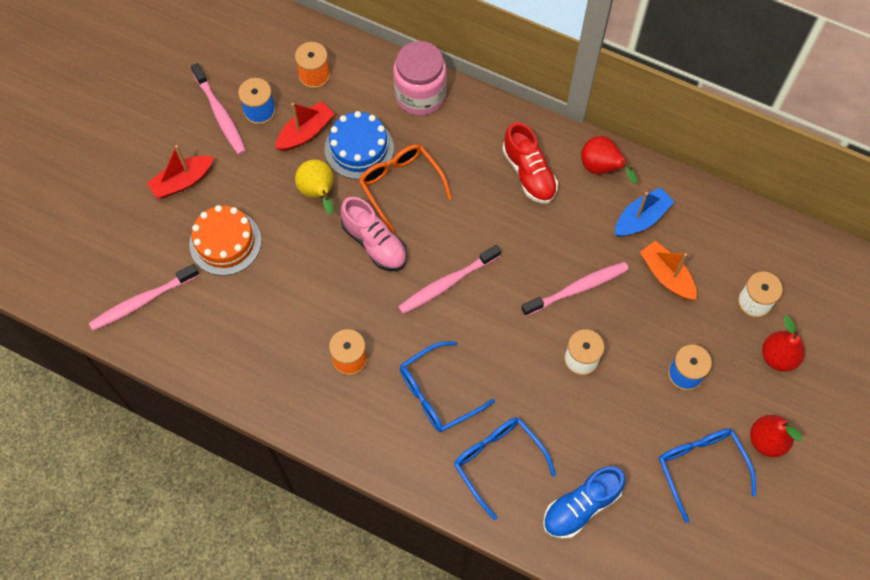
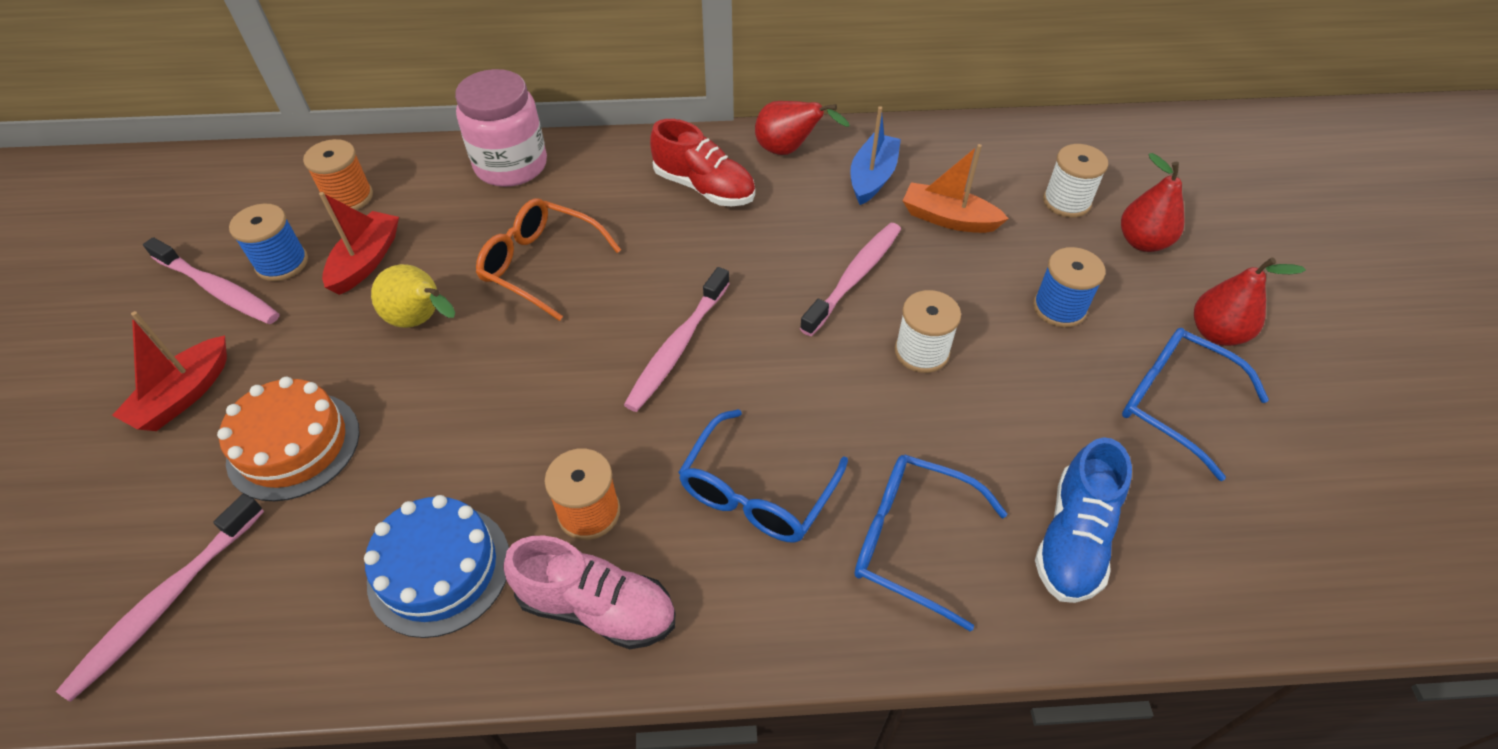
camera: 30 degrees left, 15 degrees down
(359, 148) = (456, 248): blue cake -> blue cake (439, 569)
(374, 243) = (541, 344): pink shoe -> pink shoe (597, 607)

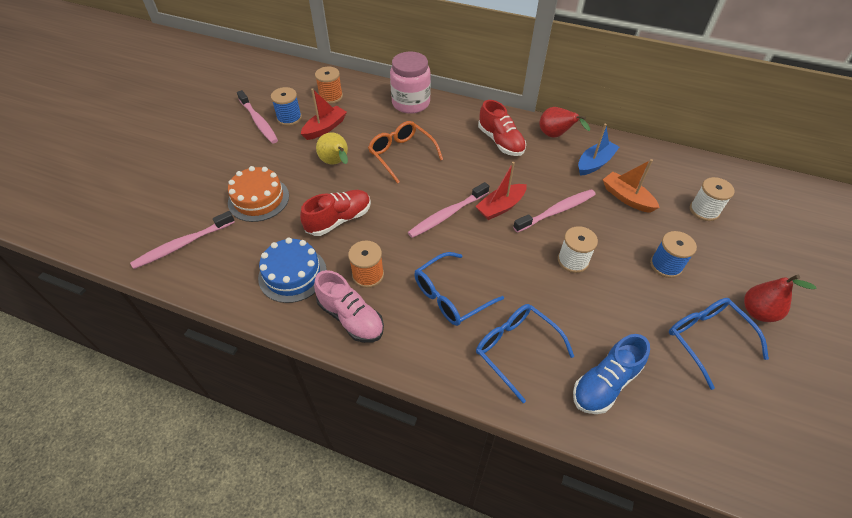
camera: 25 degrees right, 0 degrees up
(184, 395) = (226, 162): red boat -> red boat (500, 207)
(481, 428) = (339, 220): none -> red shoe
(1142, 242) = (739, 247): red pear -> none

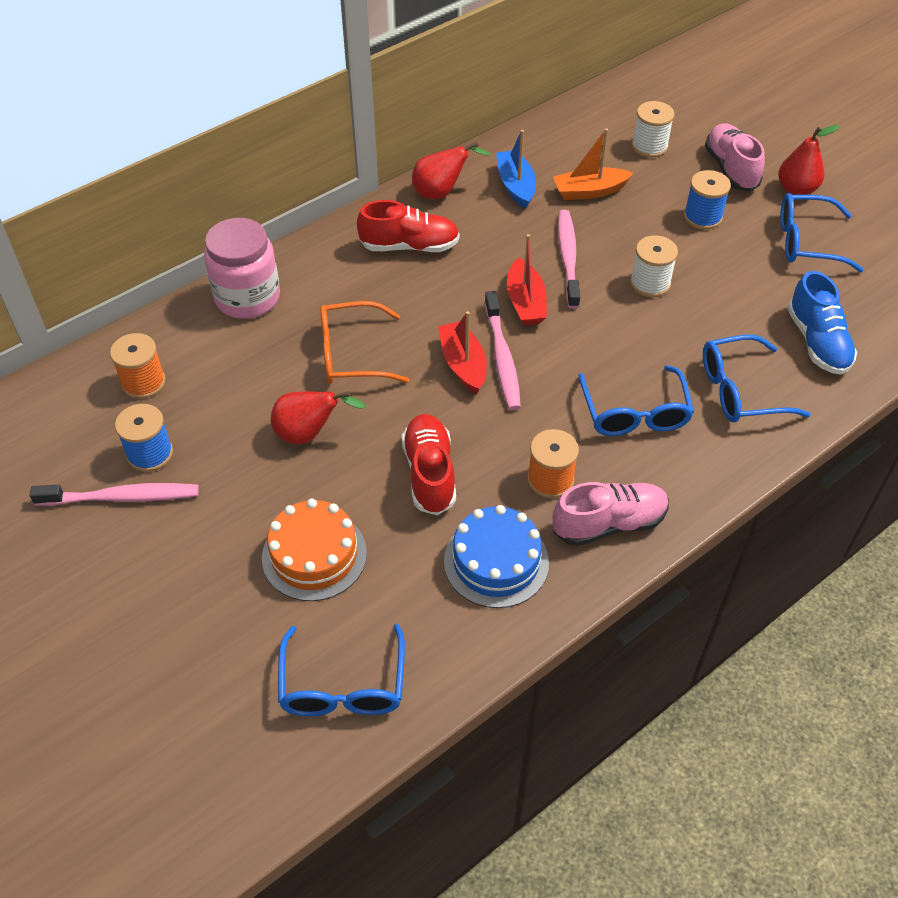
camera: 60 degrees left, 0 degrees up
(182, 244) = (343, 685): pink toothbrush -> blue glasses
(325, 128) = (216, 418): red boat -> red boat (463, 364)
(336, 163) = (309, 434): yellow pear -> red pear
(733, 263) = (731, 169): none -> pink shoe

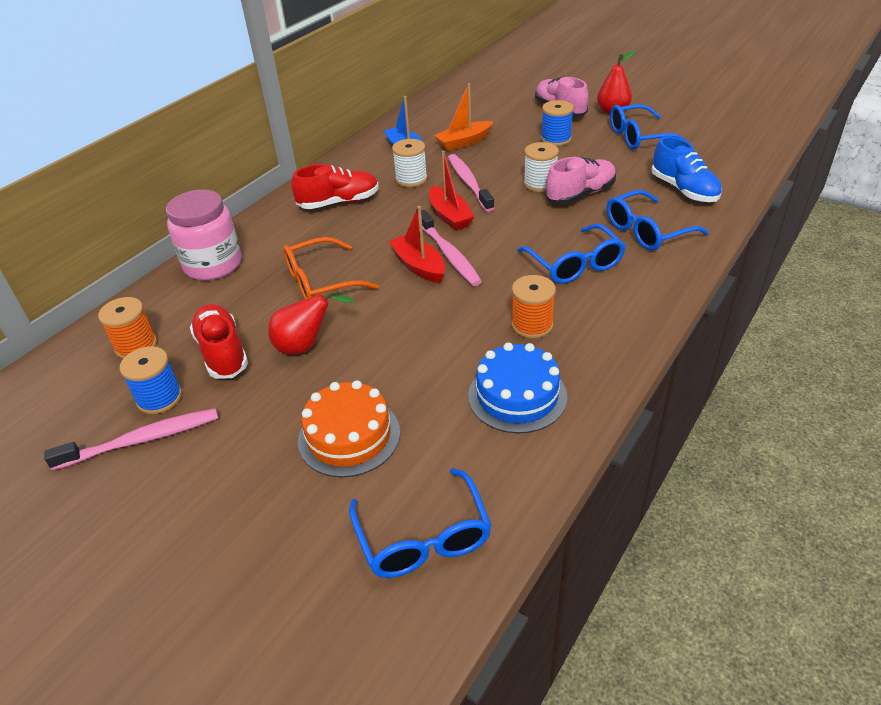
camera: 15 degrees left, 10 degrees down
(429, 473) = (427, 347): red shoe -> red shoe (222, 353)
(441, 192) = (349, 166): red pear -> none
(609, 524) = (597, 343): pink shoe -> pink shoe (580, 194)
(649, 146) = (494, 109): white spool -> white spool (411, 179)

